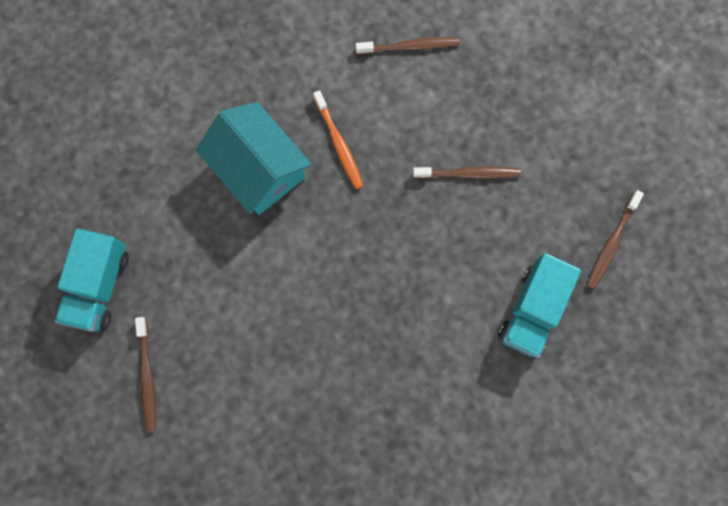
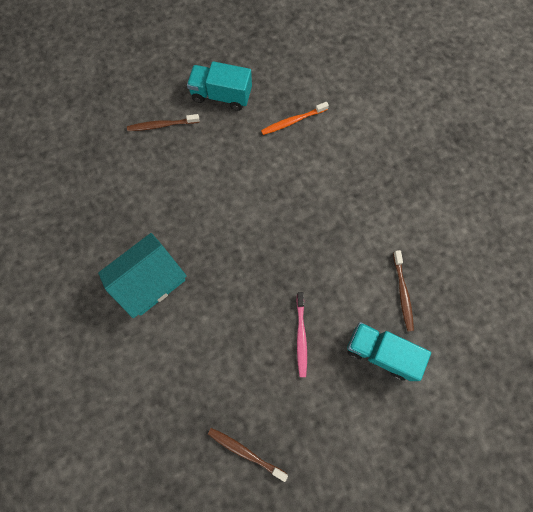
camera: 90 degrees right, 5 degrees down
(259, 169) = (301, 188): turquoise house -> turquoise house (150, 281)
(339, 144) = (322, 241): orange toothbrush -> orange toothbrush (293, 121)
(469, 174) = (301, 336): brown toothbrush -> pink toothbrush
(532, 310) = (193, 383): turquoise truck -> turquoise truck (380, 352)

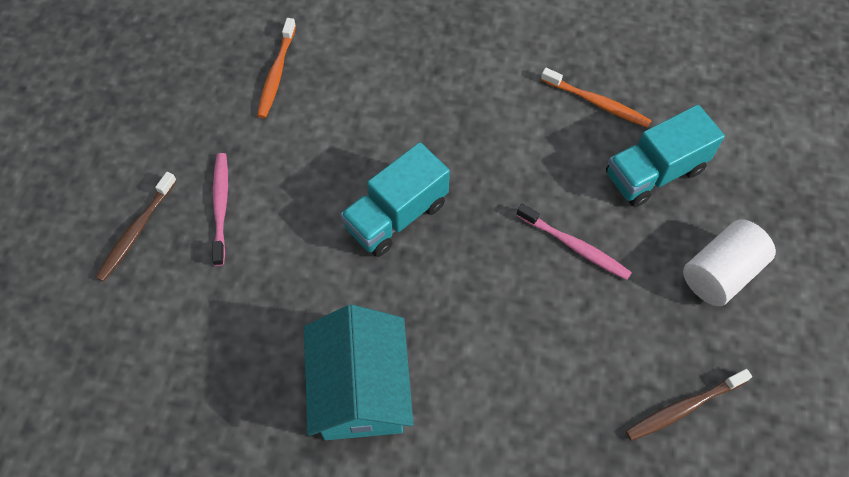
camera: 55 degrees left, 10 degrees down
(200, 151) = (221, 206): none -> pink toothbrush
(221, 95) = (161, 131): turquoise truck -> turquoise truck (396, 216)
(342, 428) = (720, 273): none -> white cylinder
(402, 293) = (597, 103): brown toothbrush -> orange toothbrush

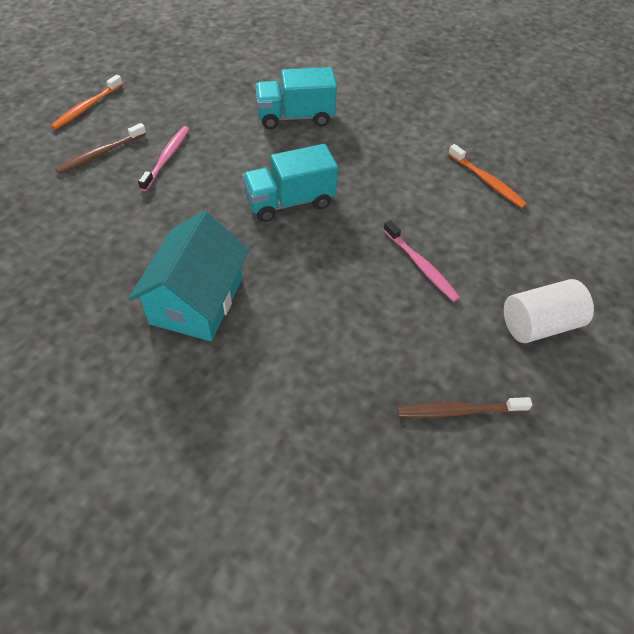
camera: 20 degrees right, 10 degrees down
(276, 73) = (253, 96): orange toothbrush -> orange toothbrush (87, 107)
(654, 172) = (513, 239): turquoise truck -> turquoise truck (295, 117)

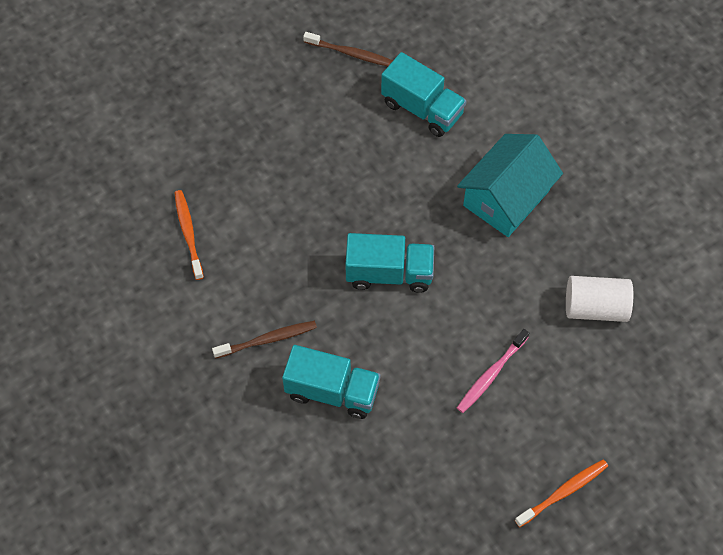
camera: 155 degrees left, 10 degrees up
(100, 154) = (559, 405): brown toothbrush -> brown toothbrush (267, 339)
(334, 370) = (422, 108): none -> turquoise truck
(421, 266) = (308, 167): pink toothbrush -> none
(539, 325) = (250, 89): white cylinder -> white cylinder (595, 307)

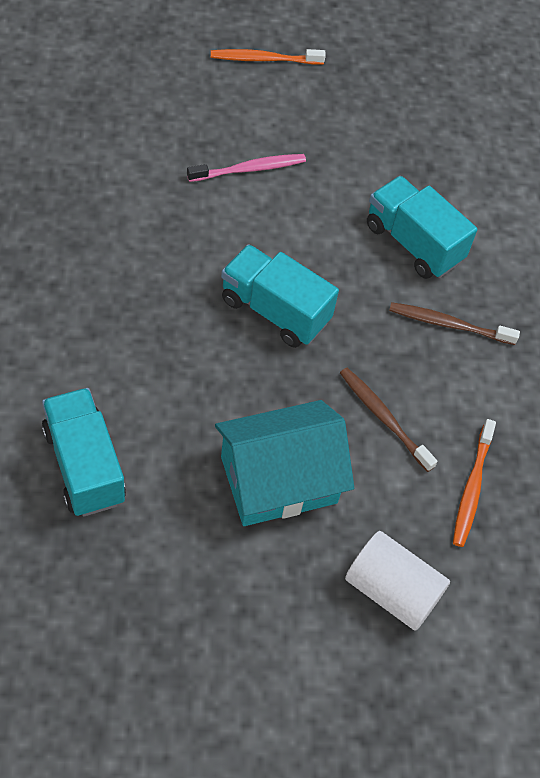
camera: 155 degrees left, 5 degrees down
(351, 54) = (108, 600): brown toothbrush -> brown toothbrush (383, 418)
(506, 198) = (84, 307): turquoise house -> turquoise house (279, 480)
(595, 307) = (98, 162): white cylinder -> white cylinder (392, 591)

